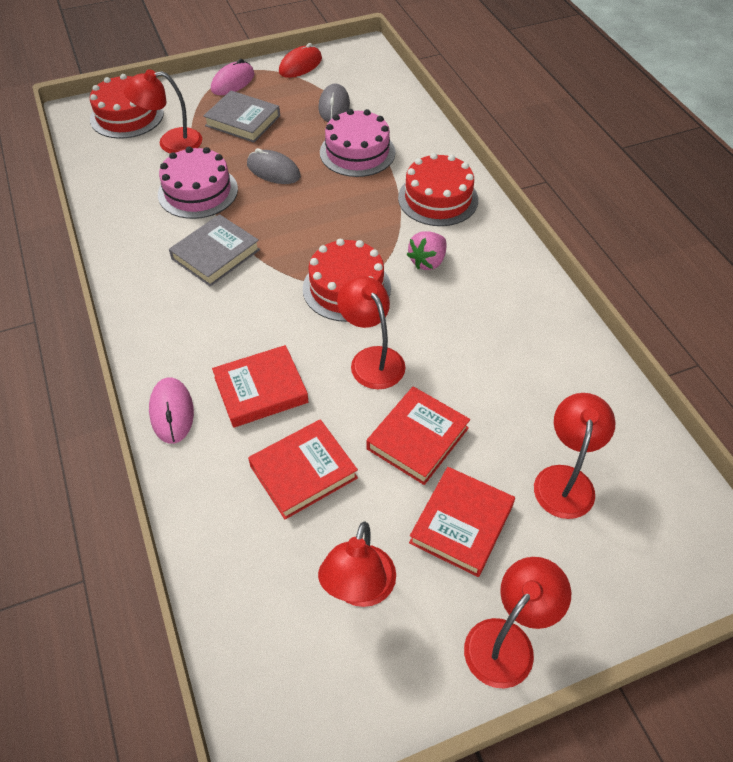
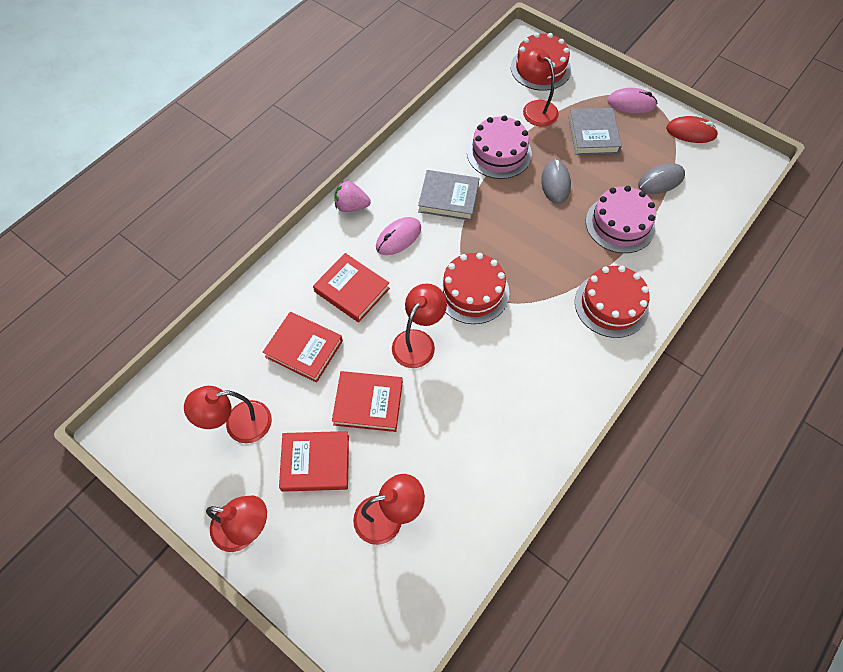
camera: 60 degrees right, 10 degrees up
(172, 412) = (307, 252): pink mouse -> pink mouse (398, 238)
(427, 261) = (536, 331): pink strawberry -> pink strawberry (351, 206)

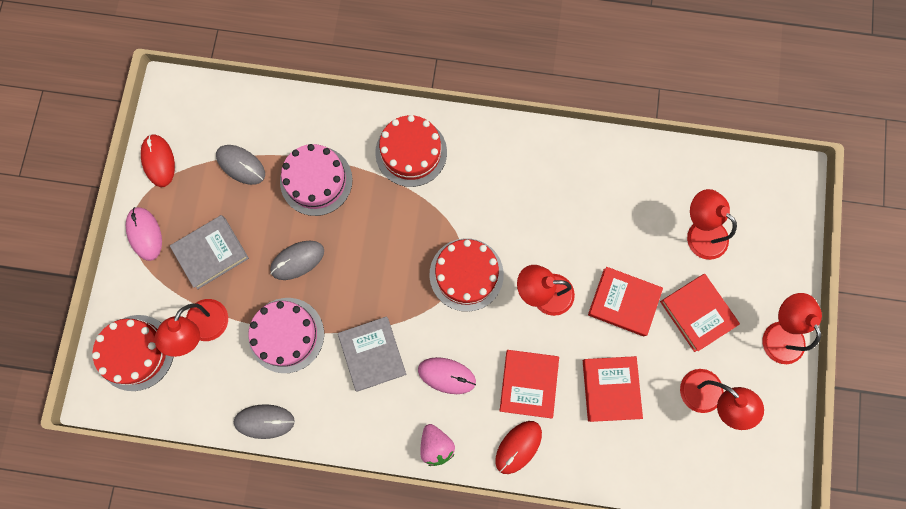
camera: 120 degrees left, 15 degrees up
(310, 258) = (518, 447): none -> red mouse
(368, 403) = (623, 302): red book -> red book turned 45 degrees counterclockwise
(443, 116) = (264, 421): none -> grey mouse

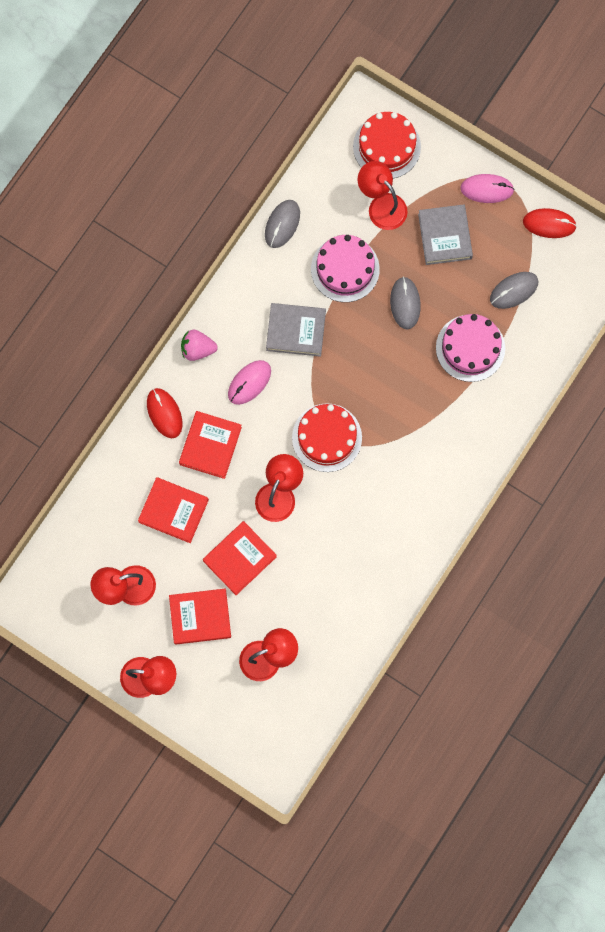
camera: 115 degrees right, 0 degrees up
(411, 152) = (459, 440): red cake -> none
(528, 384) = (210, 446): red book -> red book turned 75 degrees clockwise

